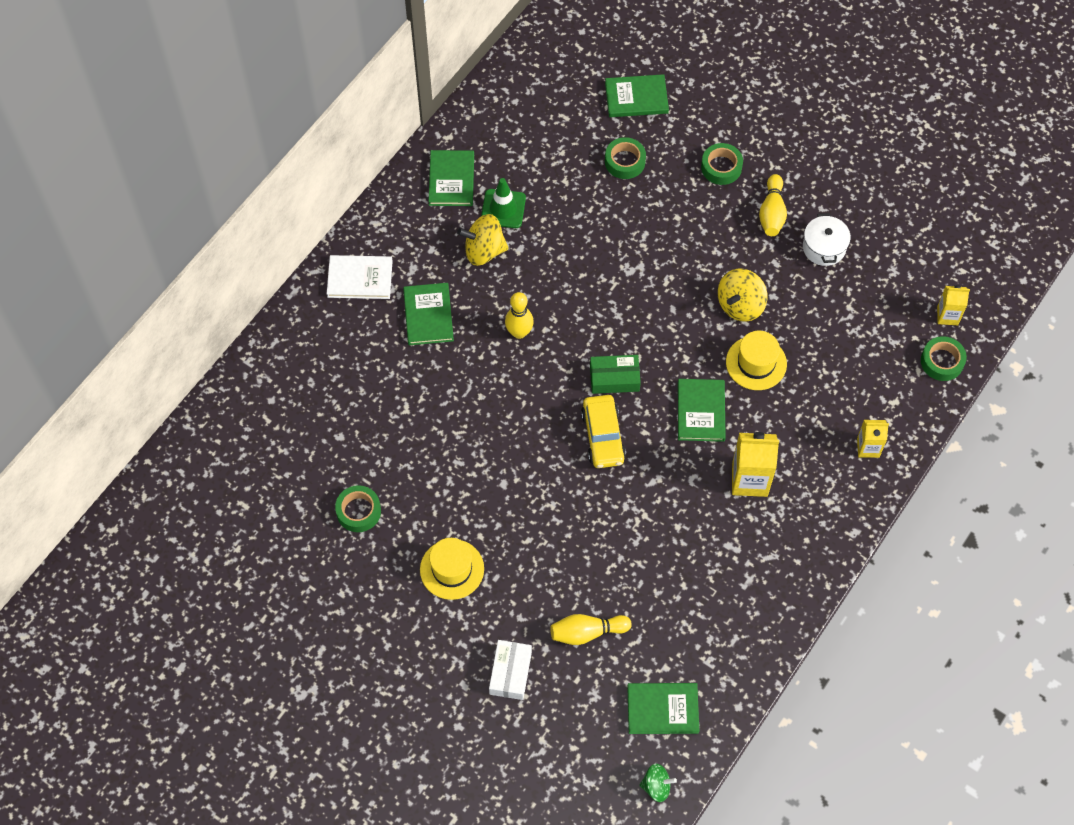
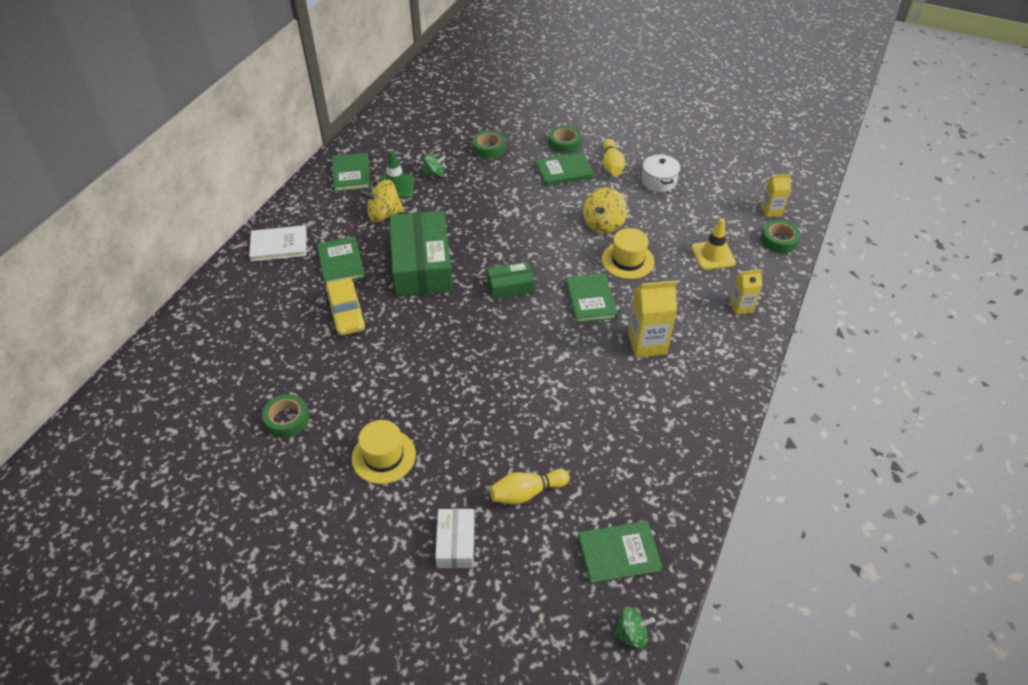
camera: 10 degrees left, 15 degrees down
(519, 332) = (421, 265): yellow bowling pin -> green box
(551, 194) = (434, 174): none -> green spinning top
(603, 436) = (509, 329): yellow car -> yellow car (347, 314)
(636, 98) = (490, 112): green book -> green book (564, 171)
(857, 371) = (713, 255): none -> yellow traffic cone

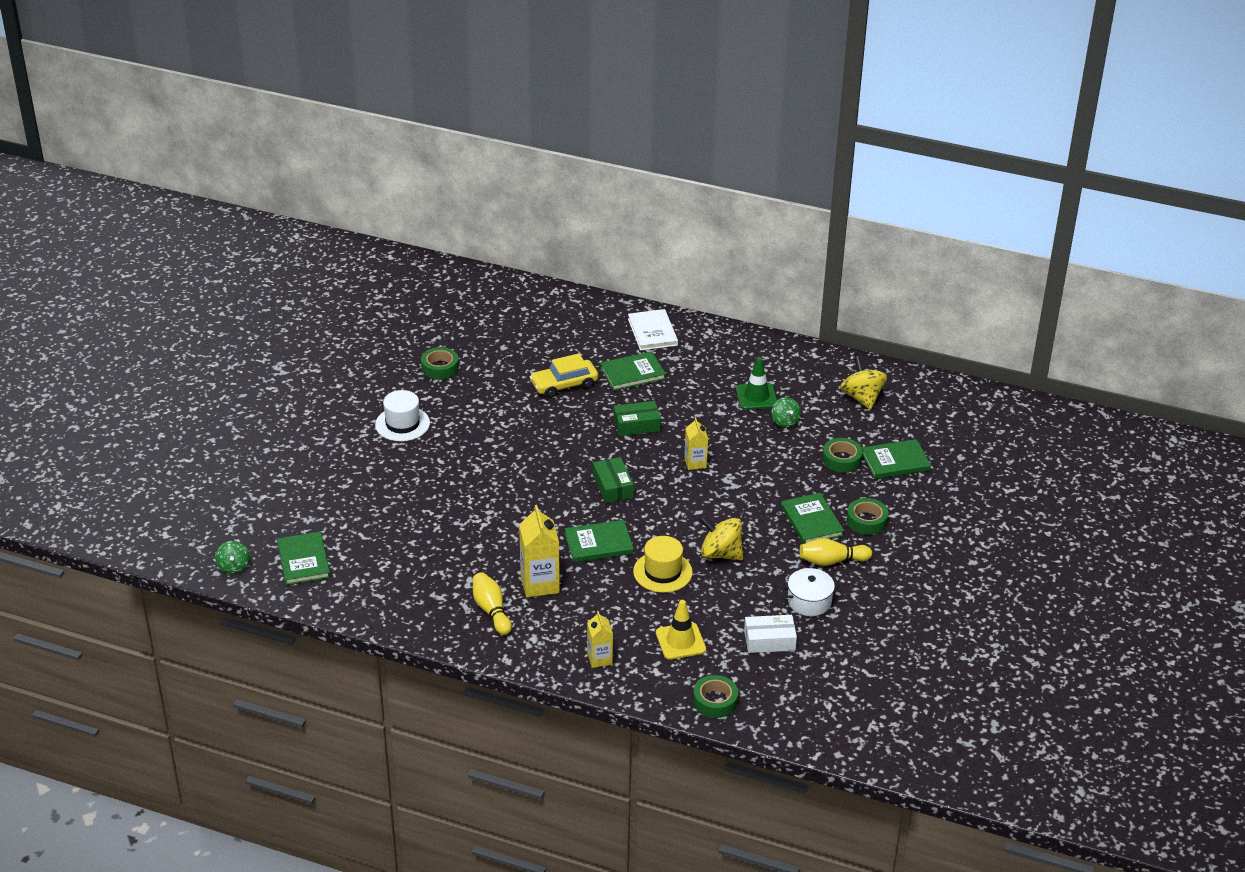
camera: 85 degrees right, 10 degrees down
(351, 174) = (772, 364): green book -> green book (895, 461)
(383, 456) = (402, 424): yellow hat -> white hat
(384, 215) = (709, 393): yellow spinning top -> yellow spinning top (862, 398)
(421, 265) = (636, 425): green box -> green box, size x0.50
(456, 543) = (318, 470): white box -> white box (769, 640)
(527, 492) = (364, 506): yellow bowling pin -> yellow bowling pin (491, 610)
(771, 211) = (770, 699): yellow carton -> yellow carton (695, 463)

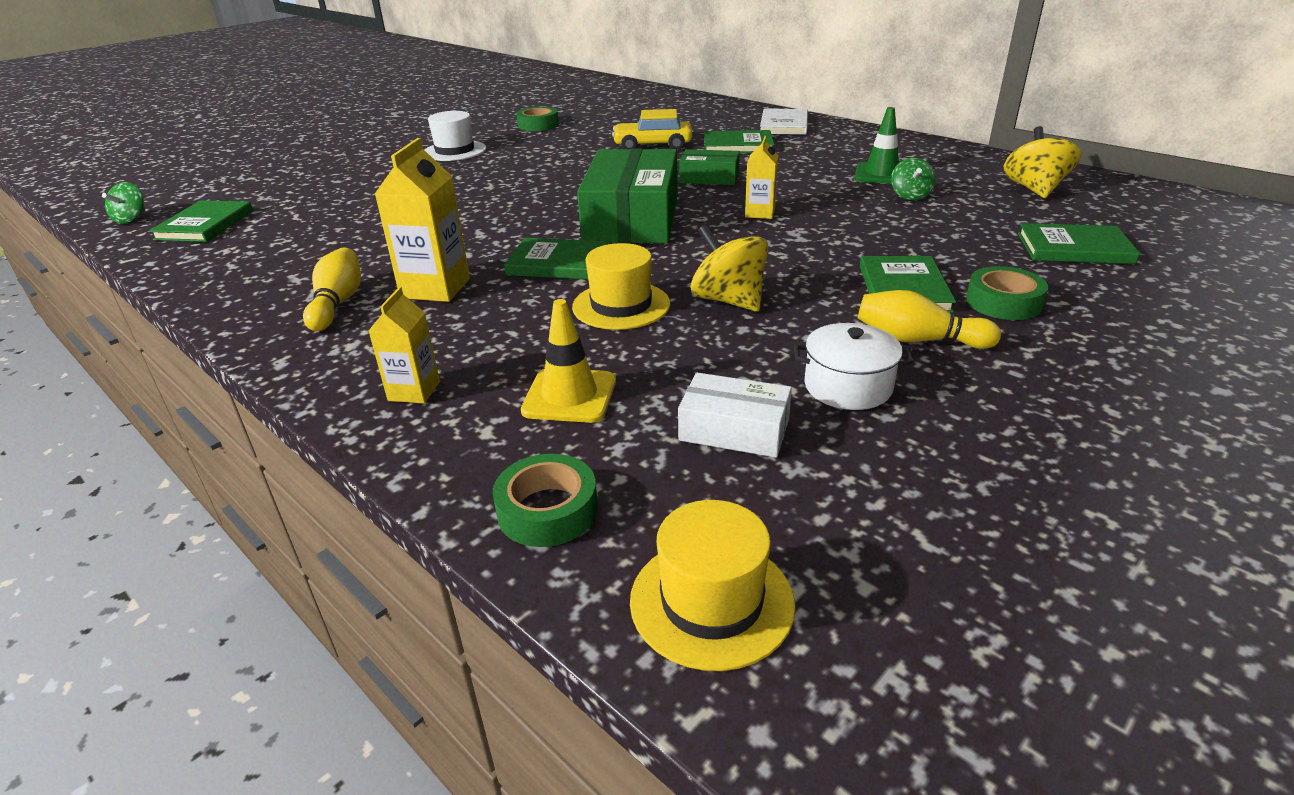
camera: 25 degrees right, 5 degrees down
(613, 486) = (632, 218): green box -> green box, size x2.01
(801, 718) = (711, 601): none -> yellow hat
(841, 459) = (982, 236): green tape -> none

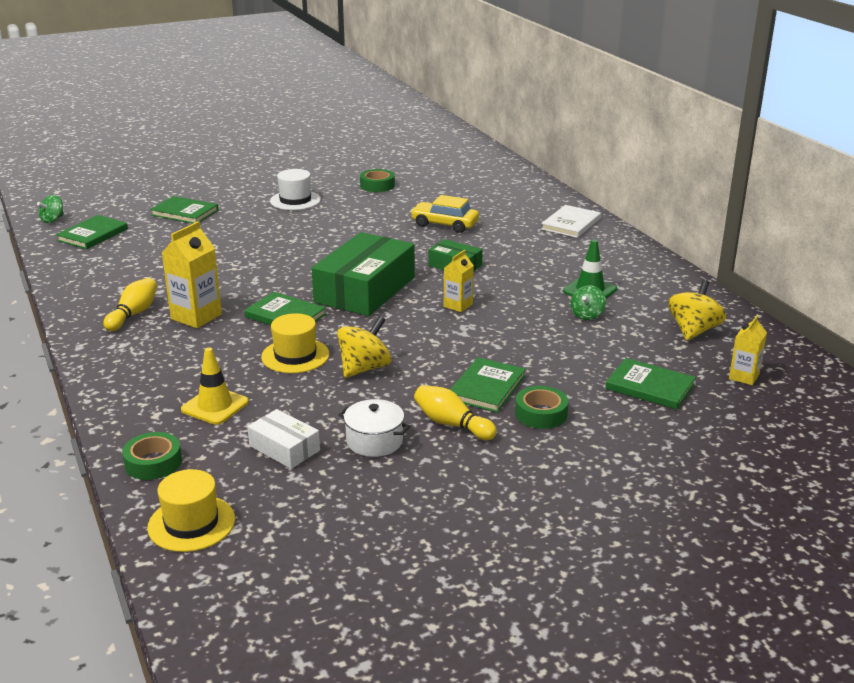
camera: 20 degrees right, 5 degrees down
(414, 391) = (136, 382): yellow carton -> yellow carton (744, 377)
(728, 300) = (364, 368): yellow spinning top -> yellow spinning top turned 60 degrees clockwise
(738, 145) = (510, 238): green book -> green book (185, 212)

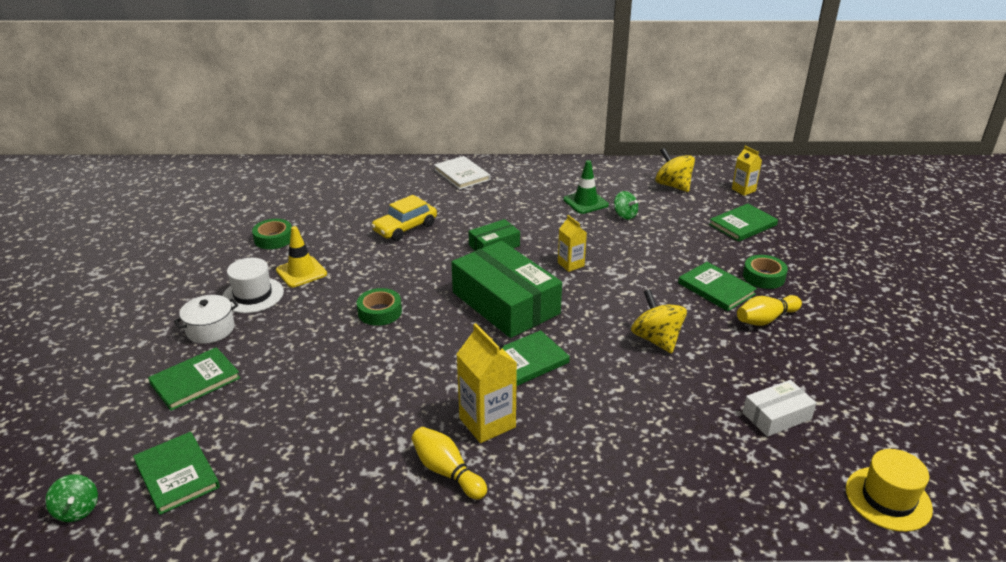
camera: 65 degrees left, 5 degrees up
(153, 462) = (780, 508): green tape -> green tape (380, 312)
(215, 406) = (686, 445): yellow traffic cone -> yellow traffic cone (301, 272)
(295, 356) = (612, 373): yellow hat -> none
(374, 441) = (779, 363): white pot -> white pot (210, 329)

